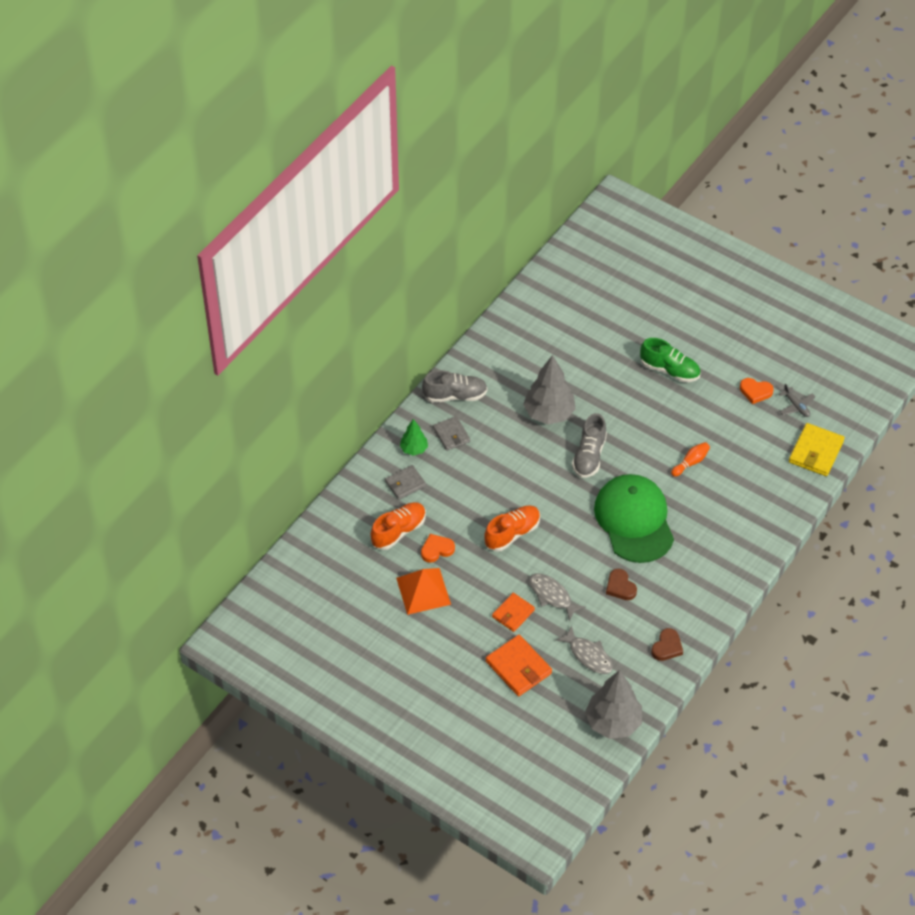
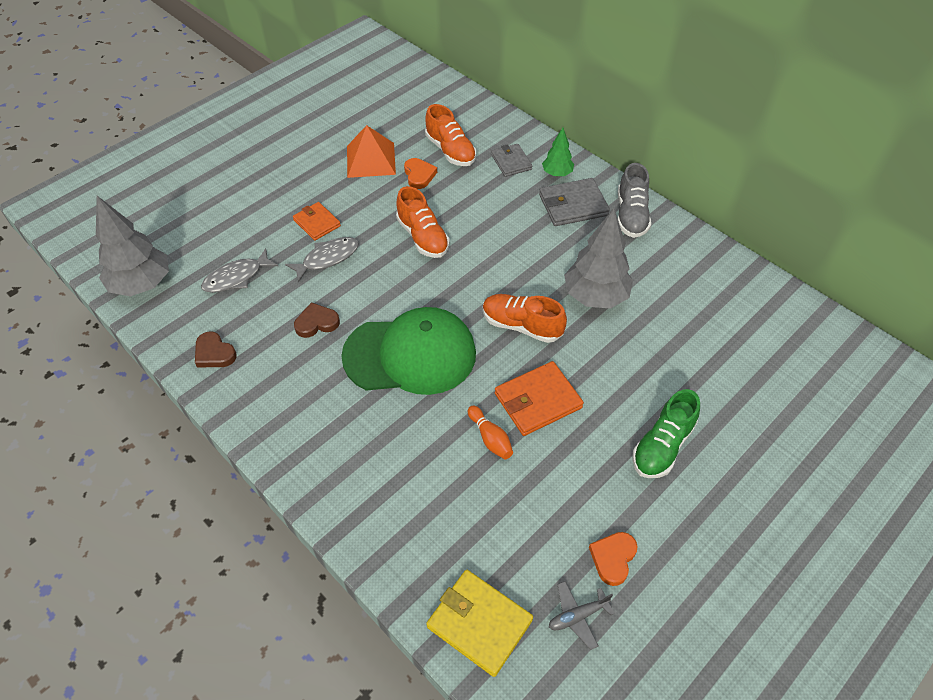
camera: 100 degrees right, 0 degrees up
(451, 435) = (573, 205): grey wallet -> grey wallet, size x1.53
(518, 667) = (248, 218): orange wallet -> orange wallet (538, 401)
(589, 456) = (522, 326): grey shoe -> orange shoe

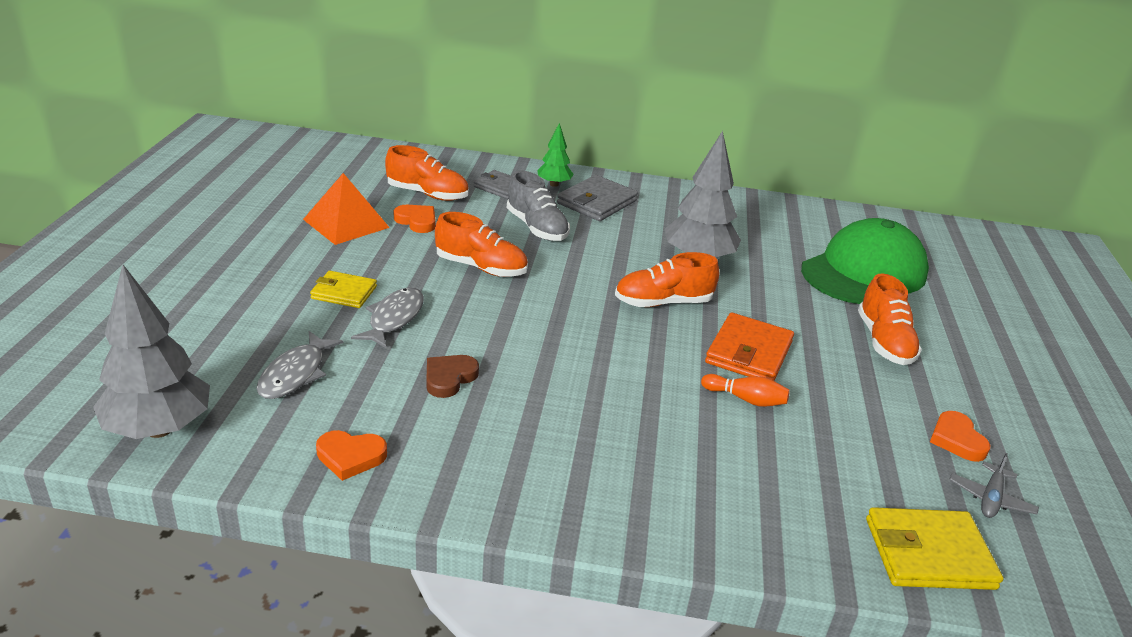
camera: 40 degrees left, 20 degrees down
(214, 353) = (350, 457): brown heart -> orange heart
(317, 223) = (344, 292): orange wallet -> yellow wallet
(410, 355) = (586, 365): green cap -> green cap (864, 272)
(631, 215) = (655, 195): grey shoe -> grey shoe (537, 228)
(662, 446) = (884, 342): green shoe -> orange shoe

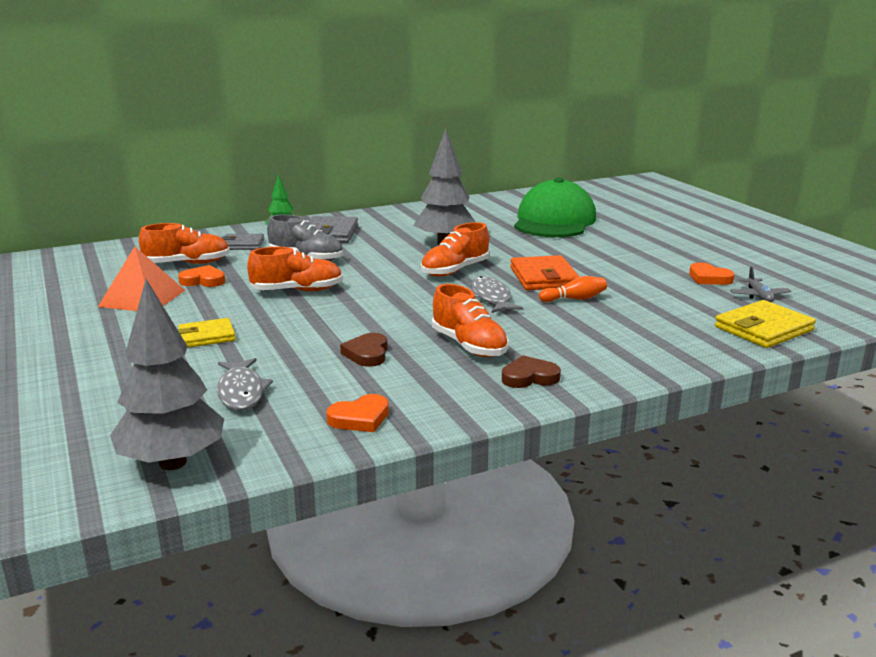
camera: 30 degrees left, 10 degrees down
(394, 318) = (273, 337): grey fish -> grey fish (491, 298)
(564, 486) = (529, 377): none -> brown heart
(884, 342) = (611, 249): orange shoe -> orange shoe (469, 346)

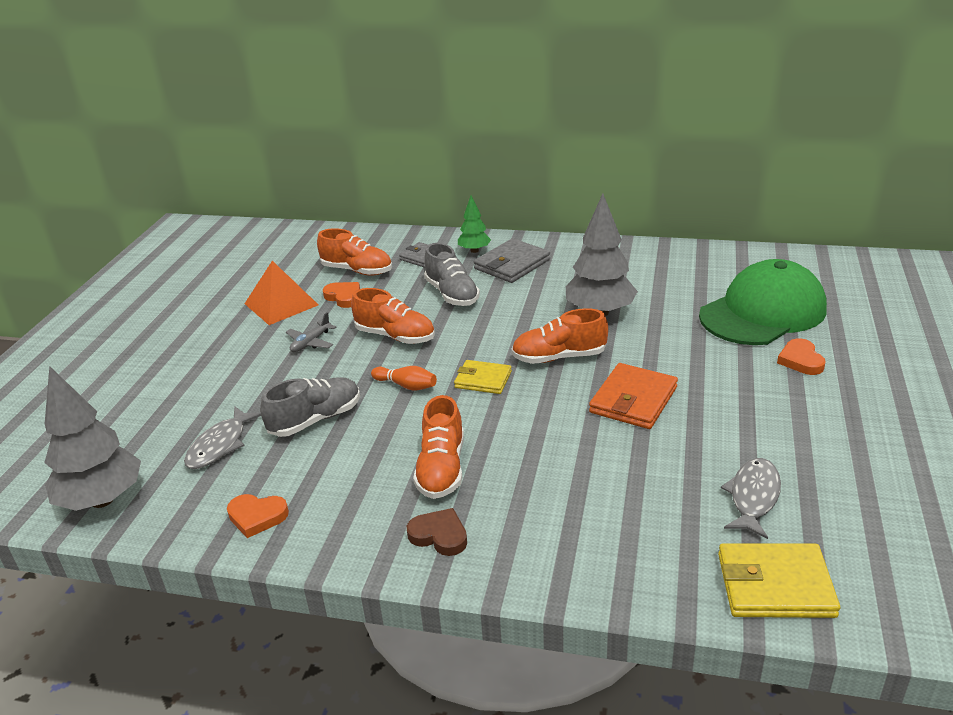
camera: 40 degrees right, 10 degrees up
(207, 336) = (271, 368): yellow wallet -> yellow wallet (483, 380)
(310, 352) = (315, 420): none -> grey shoe
(367, 354) = (352, 441): brown heart -> none
(491, 298) = (543, 410): grey fish -> grey fish (753, 497)
(574, 299) = (622, 445): orange bowling pin -> orange bowling pin (406, 385)
(709, 278) = (825, 473): orange heart -> orange heart (800, 360)
(759, 296) = (848, 530): grey plane -> grey plane (311, 343)

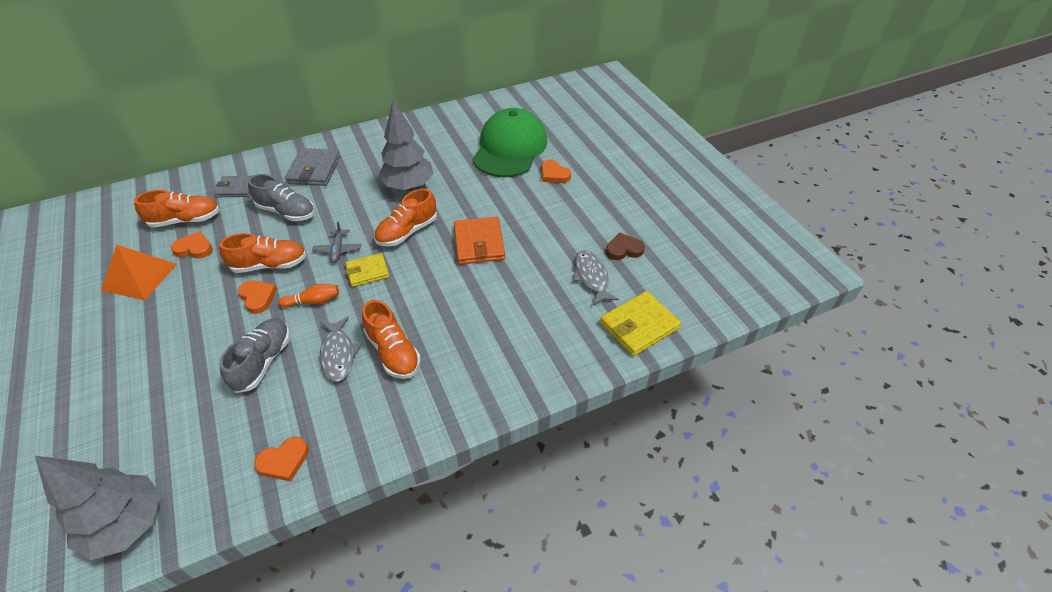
camera: 40 degrees left, 15 degrees up
(220, 445) = (197, 422): grey fish -> grey fish (338, 354)
(311, 343) = (200, 300): grey plane -> grey plane (338, 249)
(360, 361) = (258, 297): none -> orange heart
(439, 535) = (431, 400): brown heart -> brown heart (624, 249)
(474, 250) = (274, 168): green tree -> none

